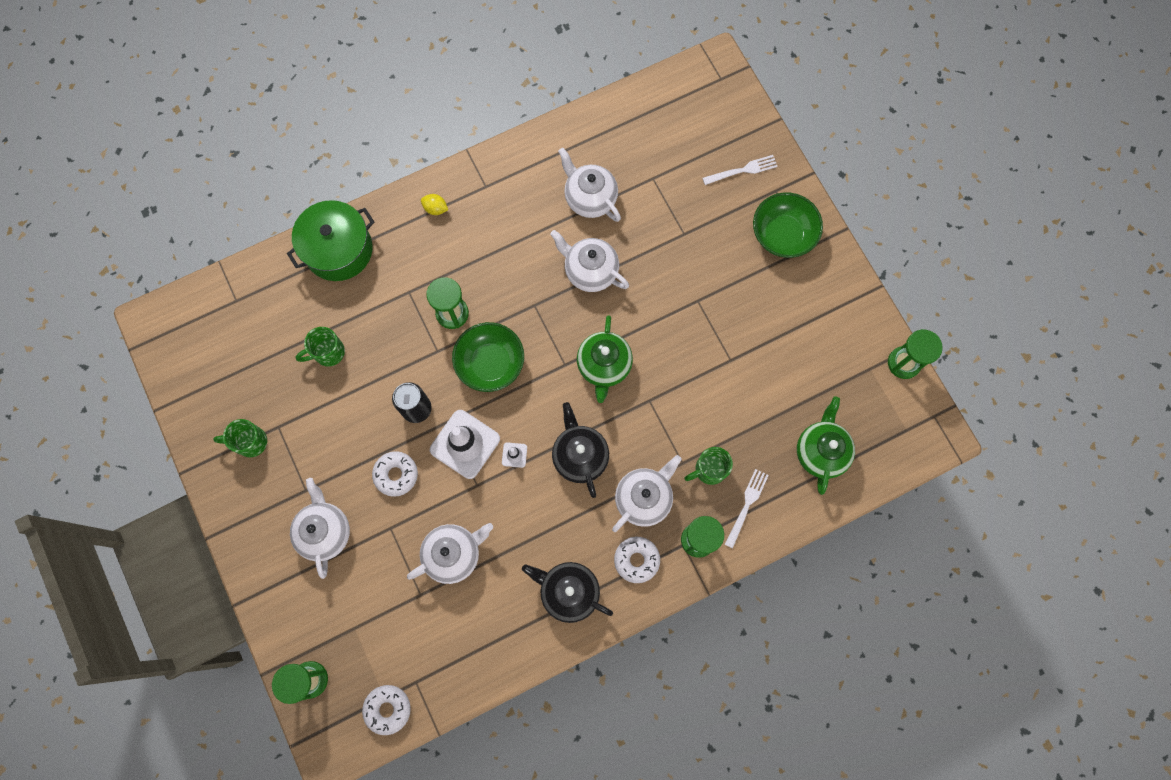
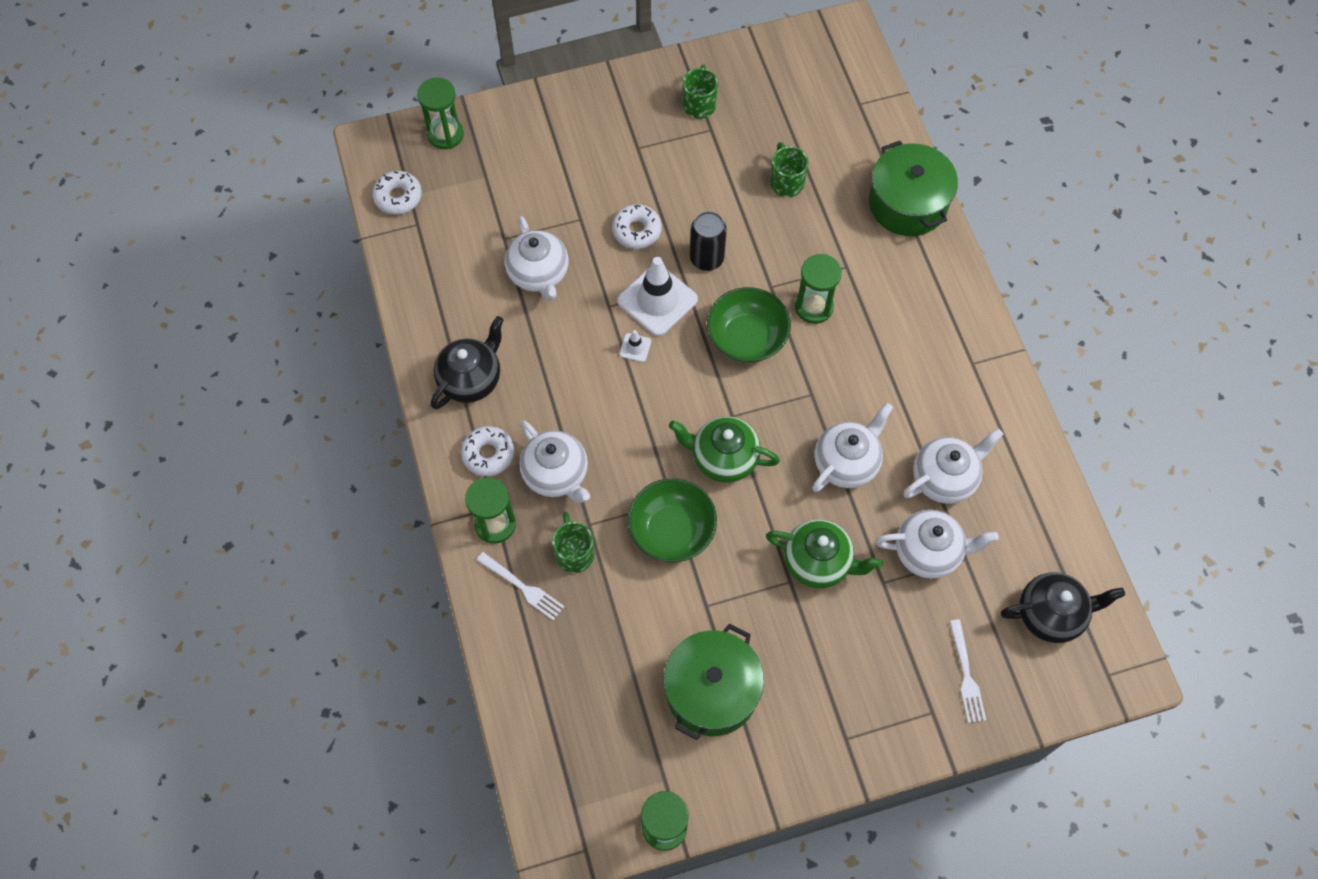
camera: 100 degrees right, 10 degrees down
(325, 531) = (590, 161): white teapot -> white teapot (929, 552)
(435, 208) = (948, 306): yellow lemon -> none
(580, 456) = (620, 414): black teapot -> black teapot (1051, 614)
(782, 234) = (867, 708): green bowl -> green bowl (672, 530)
(796, 345) = (712, 691): none -> green pot
(820, 451) = (569, 690): green teapot -> green teapot (818, 562)

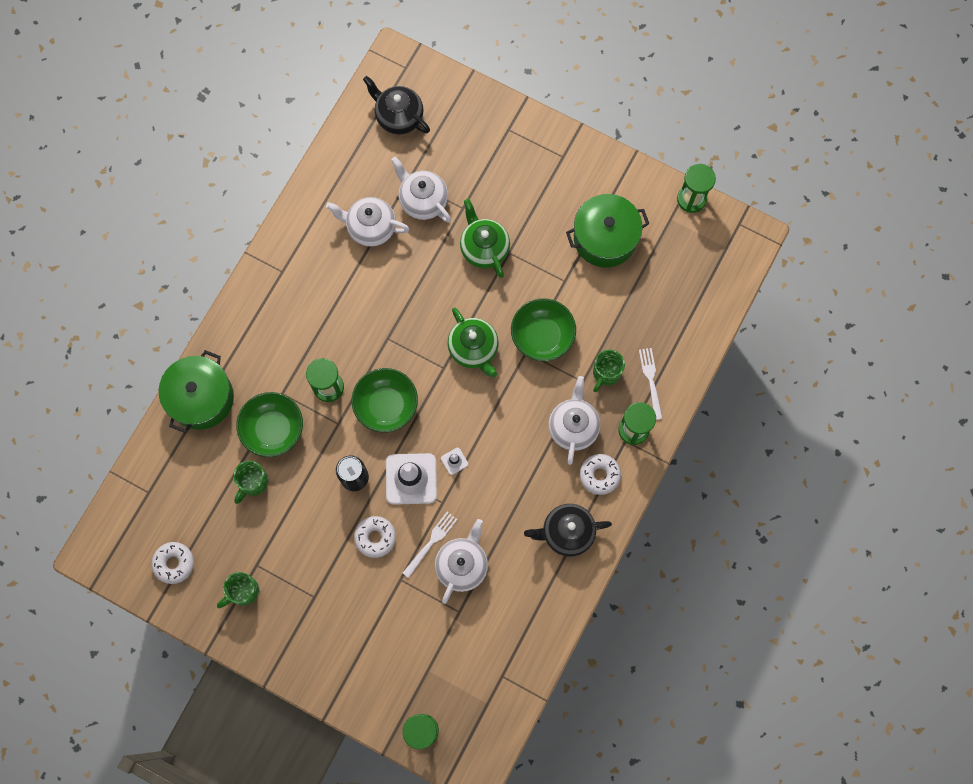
camera: 135 degrees left, 10 degrees up
(398, 197) = (495, 709): white donut -> white donut (174, 563)
(819, 234) = (273, 429): none -> green bowl
(847, 462) = (411, 284): white teapot -> none
(966, 675) = (472, 130): white fork -> white fork (431, 542)

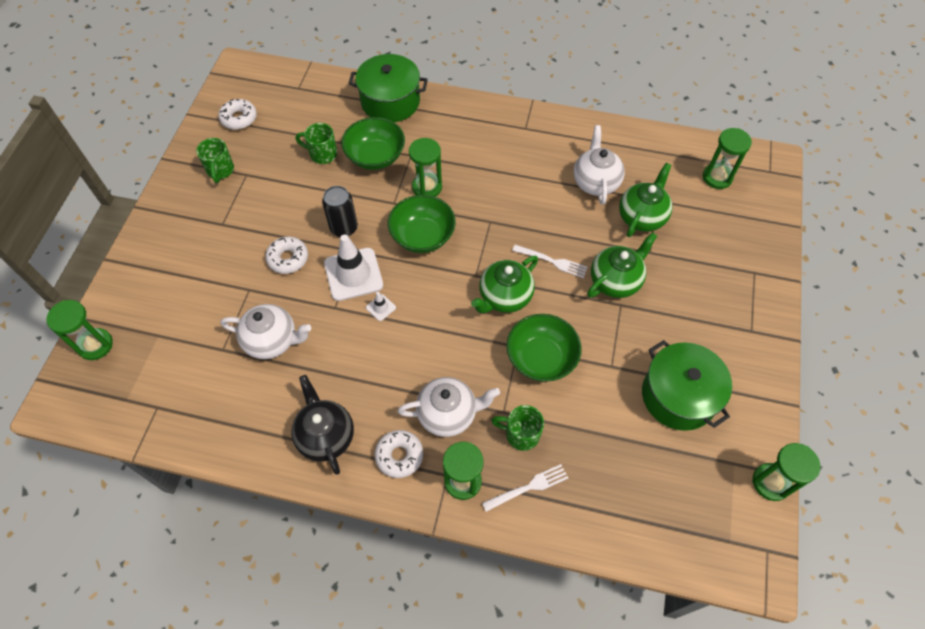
camera: 75 degrees right, 15 degrees down
(243, 591) = (220, 171): green mug -> green mug turned 135 degrees counterclockwise
(398, 117) = (717, 177): black teapot -> green hourglass
(422, 200) = (642, 217): white teapot -> green teapot
(431, 542) = (291, 307): white fork -> white fork (552, 261)

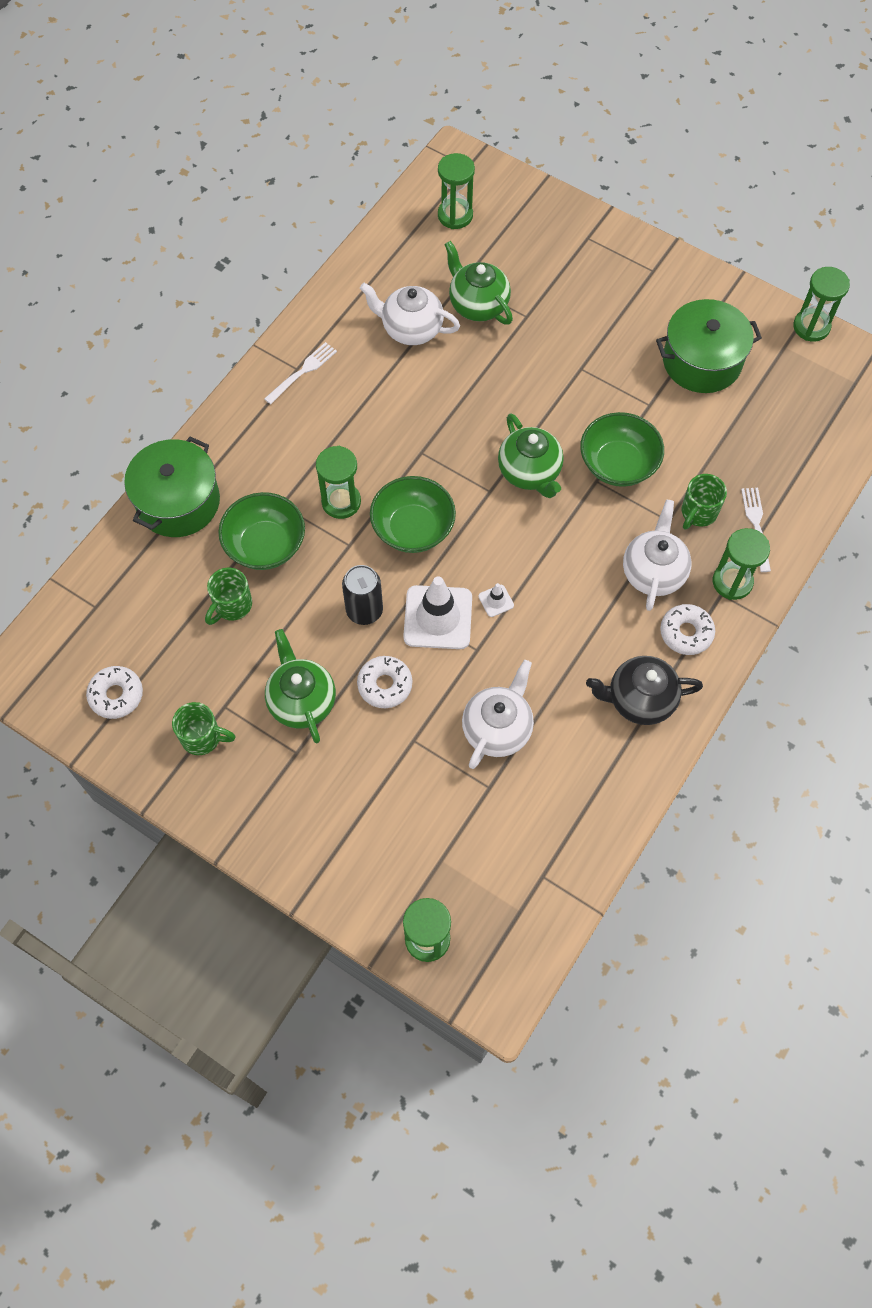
camera: 70 degrees left, 5 degrees up
(552, 261) = (501, 410): white fork -> white fork (302, 372)
(615, 280) = (550, 361): green teapot -> green teapot (301, 700)

